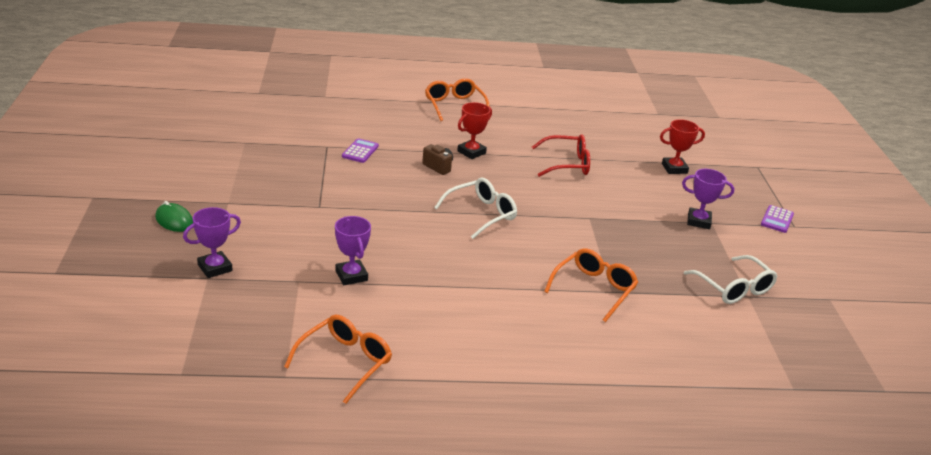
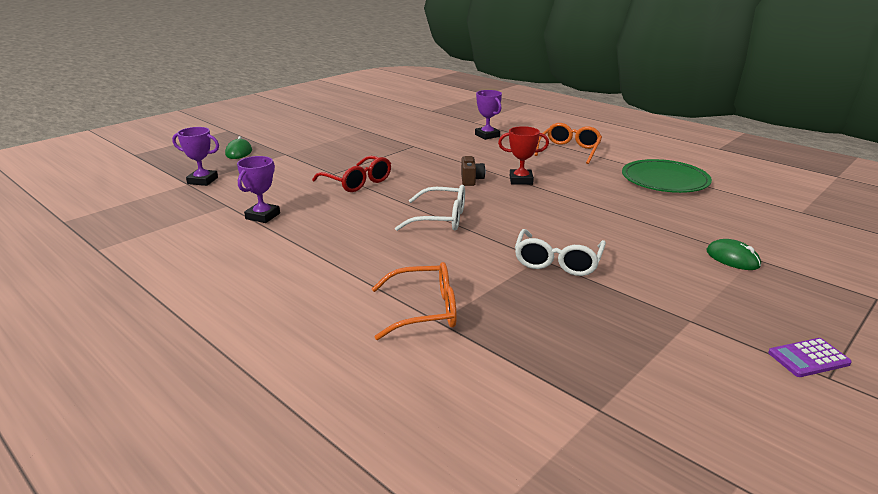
camera: 50 degrees right, 5 degrees down
(345, 362) = (142, 260): orange glasses -> none
(360, 151) = (431, 155): purple calculator -> none
(556, 114) = (665, 180): none -> green plate
(567, 164) = (601, 215): red glasses -> red glasses (357, 182)
(674, 168) = (732, 258): red trophy -> green mouse
(698, 221) = (673, 312): purple trophy -> purple trophy (487, 135)
(734, 288) = (595, 392): white glasses -> white glasses (557, 262)

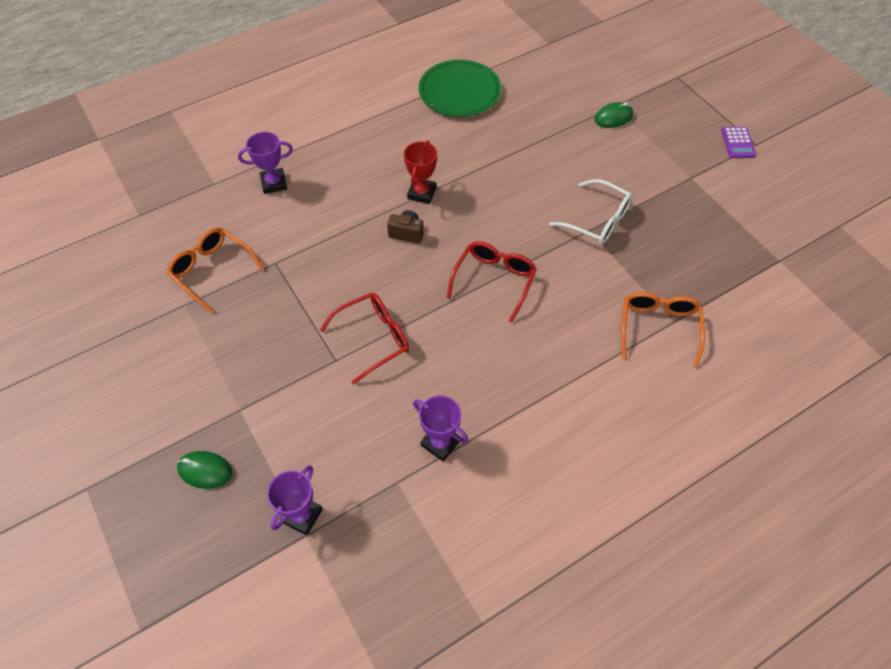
camera: 75 degrees left, 30 degrees up
(441, 219) = (494, 280): white glasses -> red glasses
(569, 150) = (355, 129): orange glasses -> orange glasses (212, 270)

